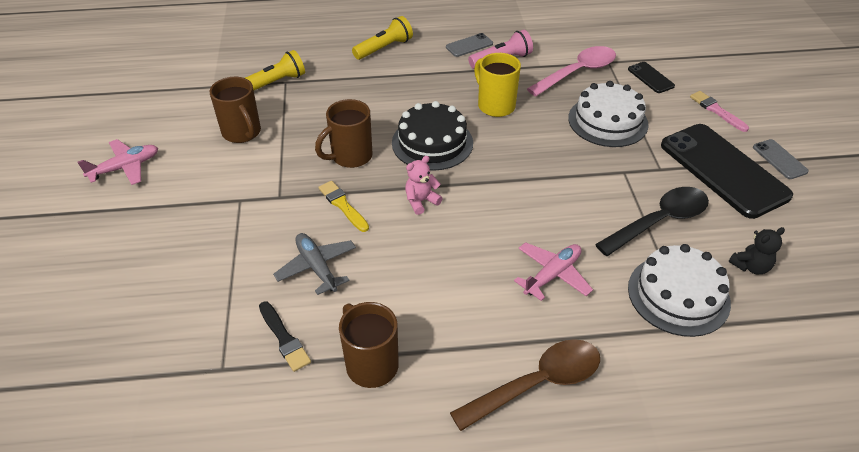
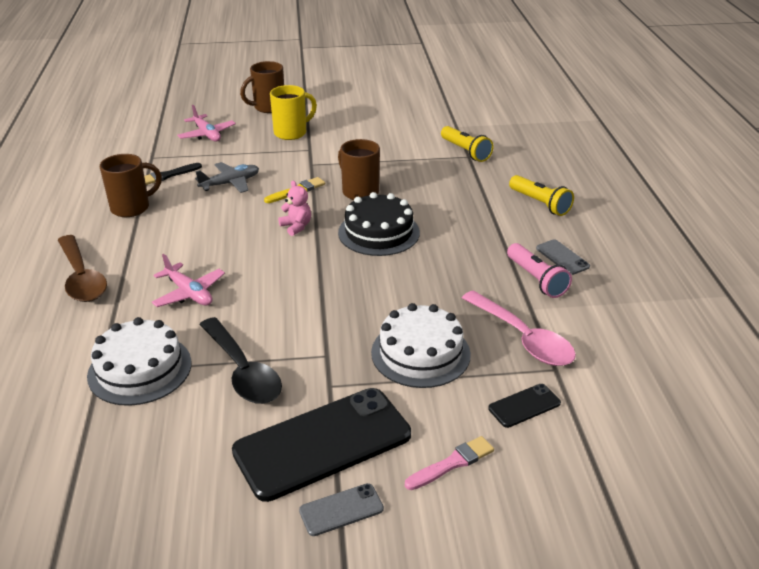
camera: 90 degrees right, 10 degrees down
(125, 168) = (350, 106): pink plane -> pink plane (207, 134)
(242, 133) = (391, 143): brown mug -> brown mug (268, 107)
(495, 105) = (444, 271): yellow mug -> yellow mug (291, 133)
(750, 266) = (159, 432): black teddy bear -> none

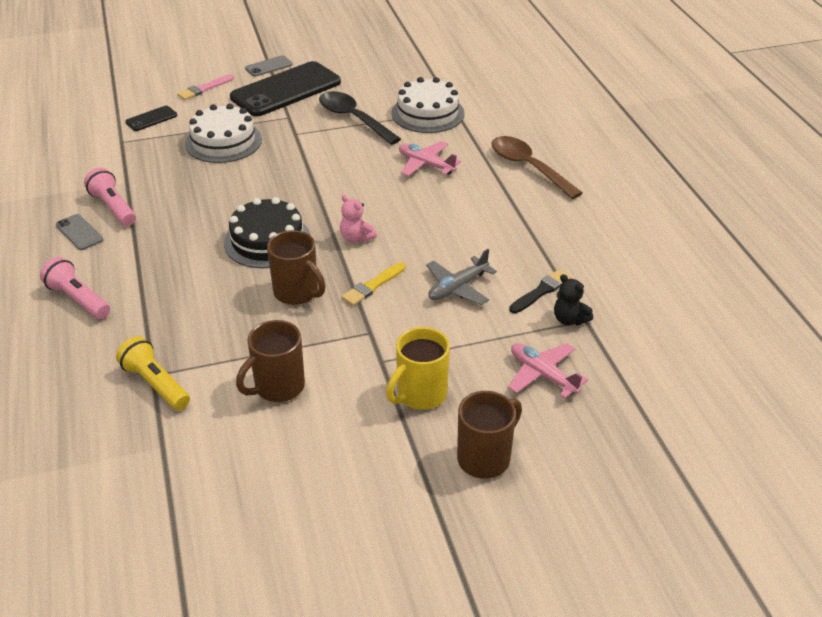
camera: 170 degrees right, 5 degrees up
(132, 208) = (545, 242): brown mug -> brown mug (277, 387)
(163, 158) = (569, 319): none -> black teddy bear
(523, 338) = (140, 159): pink spoon -> none
(540, 204) = (78, 299): yellow flashlight -> pink flashlight

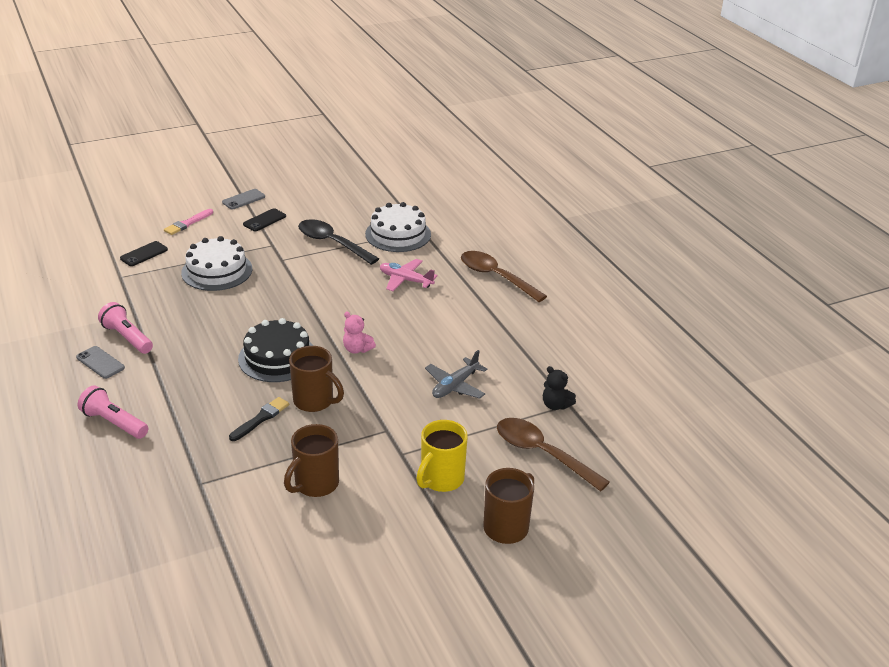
camera: 10 degrees left, 5 degrees down
(156, 384) = (204, 491): yellow flashlight -> none
(286, 90) = (264, 220): black phone -> black phone, size x0.43
(373, 286) = (380, 390): yellow brush -> none
(541, 291) = (527, 383): black brush -> black brush (261, 418)
(543, 375) = (542, 453): pink plane -> brown spoon

